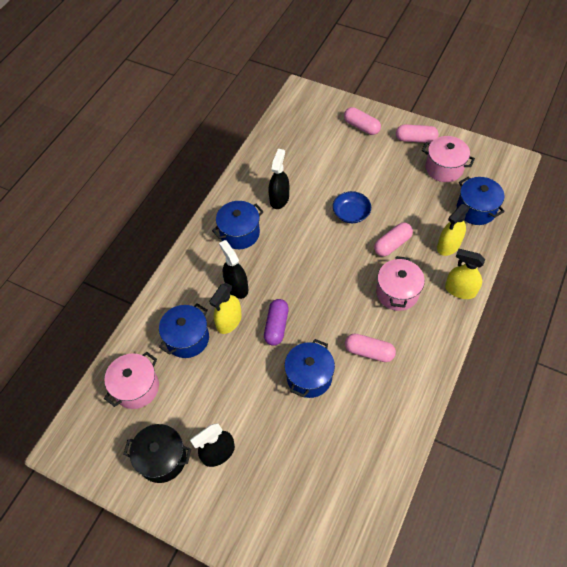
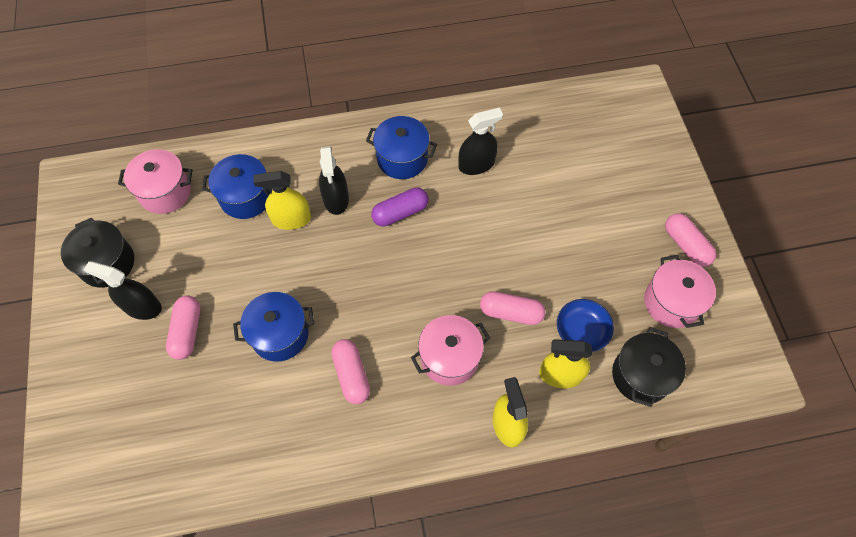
camera: 50 degrees right, 5 degrees up
(236, 287) = (336, 199): black spray bottle -> black spray bottle turned 150 degrees clockwise
(276, 326) = (317, 265): purple capsule -> purple capsule (400, 212)
(351, 213) = (517, 245): blue bowl -> blue bowl (581, 331)
(361, 127) = (649, 178): pink capsule -> pink capsule (187, 331)
(476, 209) = (641, 375): blue pot -> black pot

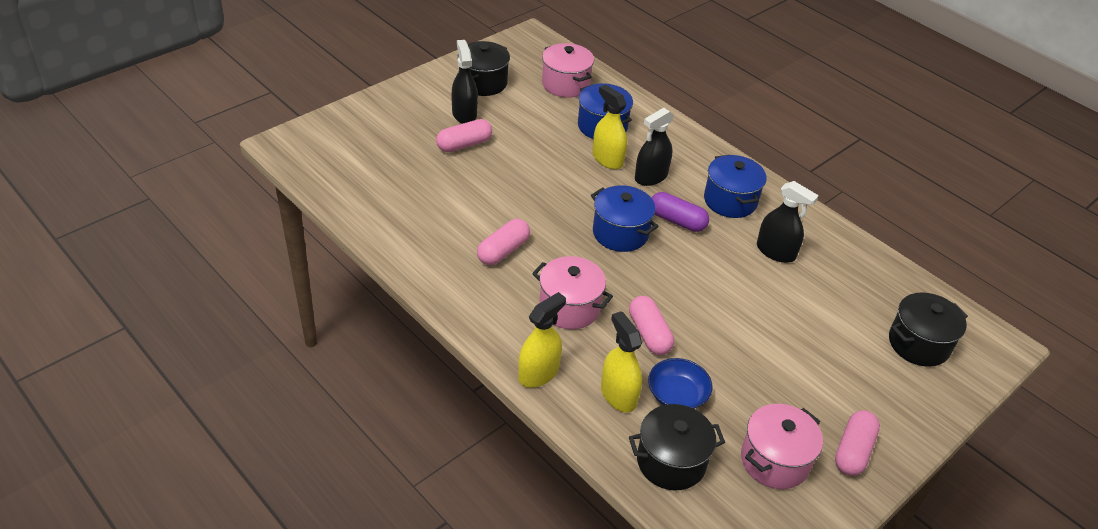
camera: 55 degrees right, 20 degrees down
(280, 334) = (503, 195): blue pot -> blue pot (620, 233)
(615, 136) = (919, 344): none -> black pot

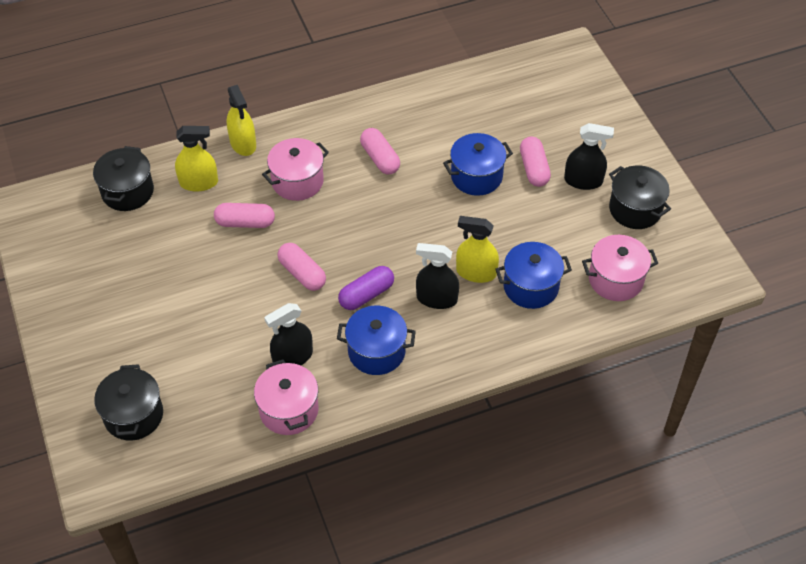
camera: 115 degrees right, 10 degrees up
(607, 159) = (476, 272): yellow spray bottle -> yellow spray bottle turned 150 degrees counterclockwise
(620, 233) = (368, 245): blue pot -> blue pot (476, 176)
(651, 177) = (436, 298): black spray bottle -> black spray bottle turned 60 degrees counterclockwise
(677, 395) = (179, 217): blue bowl -> none
(774, 461) = (91, 252): pink pot -> pink pot (289, 410)
(853, 451) = (69, 305): pink capsule -> pink capsule (302, 273)

